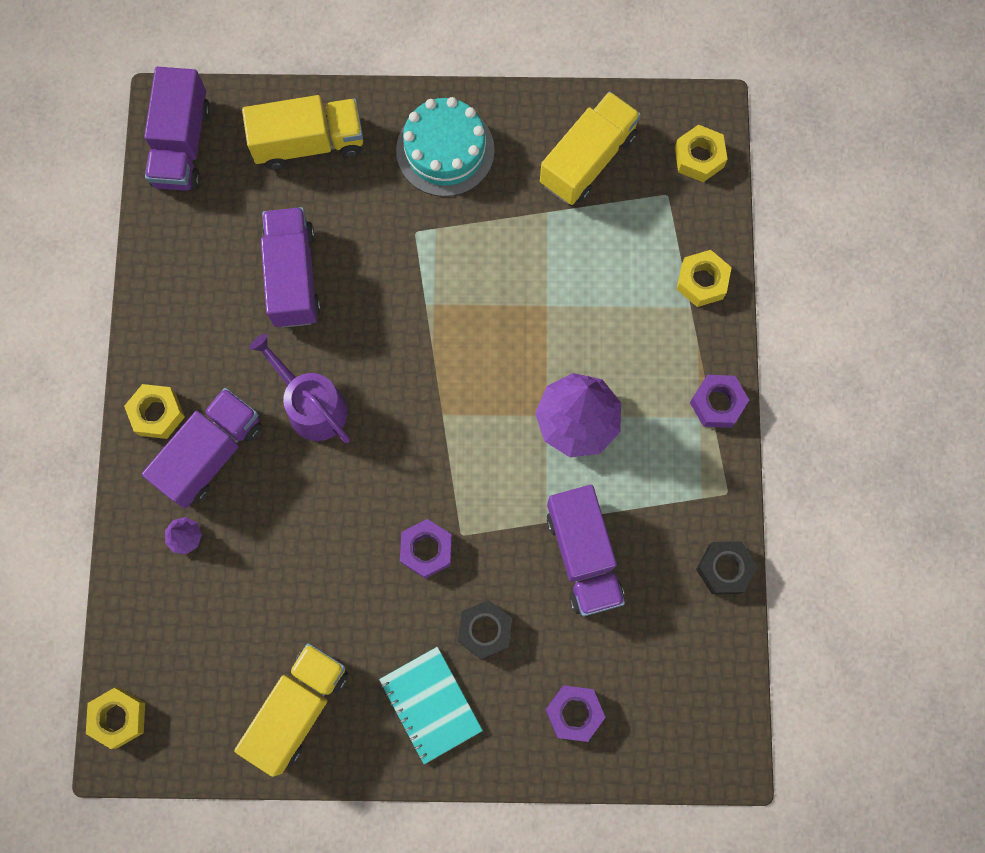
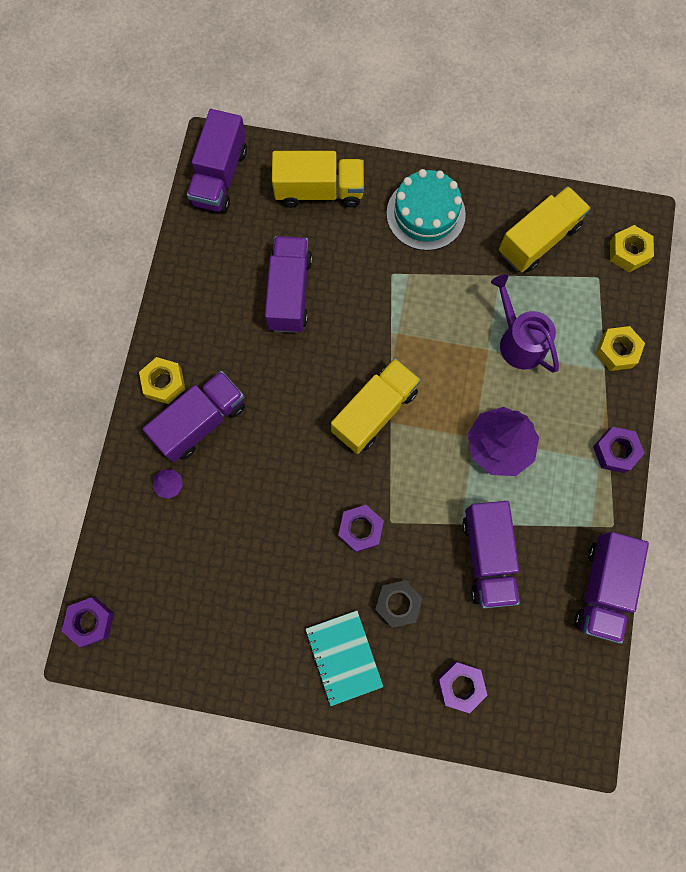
camera: 10 degrees right, 0 degrees up
(118, 718) = (91, 621): yellow nut -> purple nut
(298, 708) = (236, 640): yellow truck -> yellow truck (374, 412)
(312, 405) = (287, 397): purple watering can -> purple watering can (519, 341)
(724, 569) = (602, 588): black nut -> purple truck

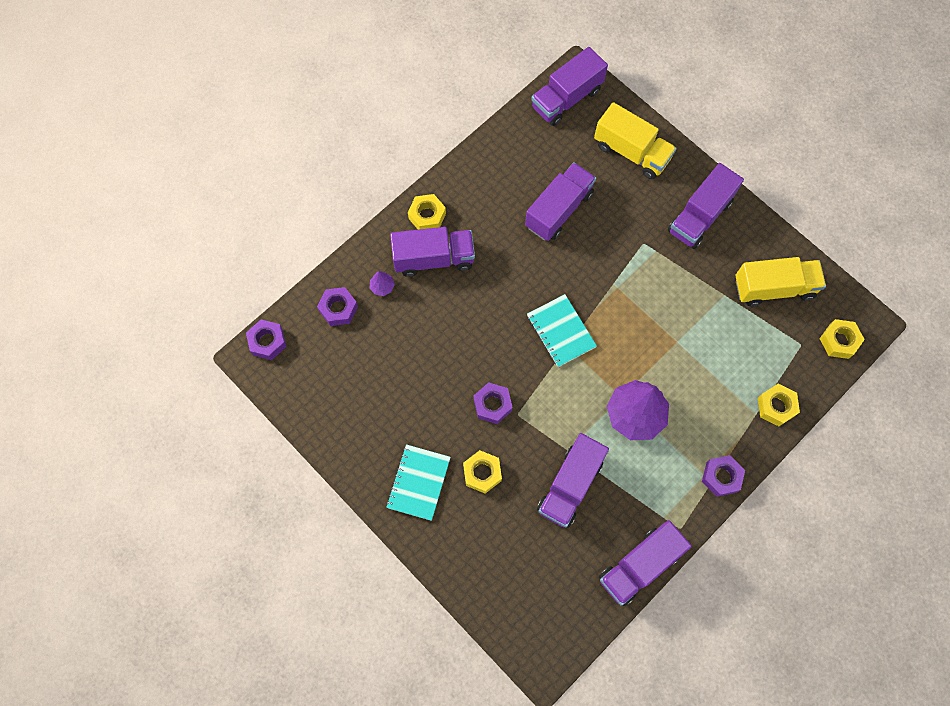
camera: 35 degrees right, 5 degrees down
(374, 412) = (561, 331): yellow truck -> turquoise notebook
(397, 603) = (482, 473): black nut -> yellow nut
(425, 214) = (700, 216): turquoise cake -> purple truck
(460, 685) = (486, 559): purple nut -> purple nut (338, 309)
(519, 341) = (705, 351): purple watering can -> none

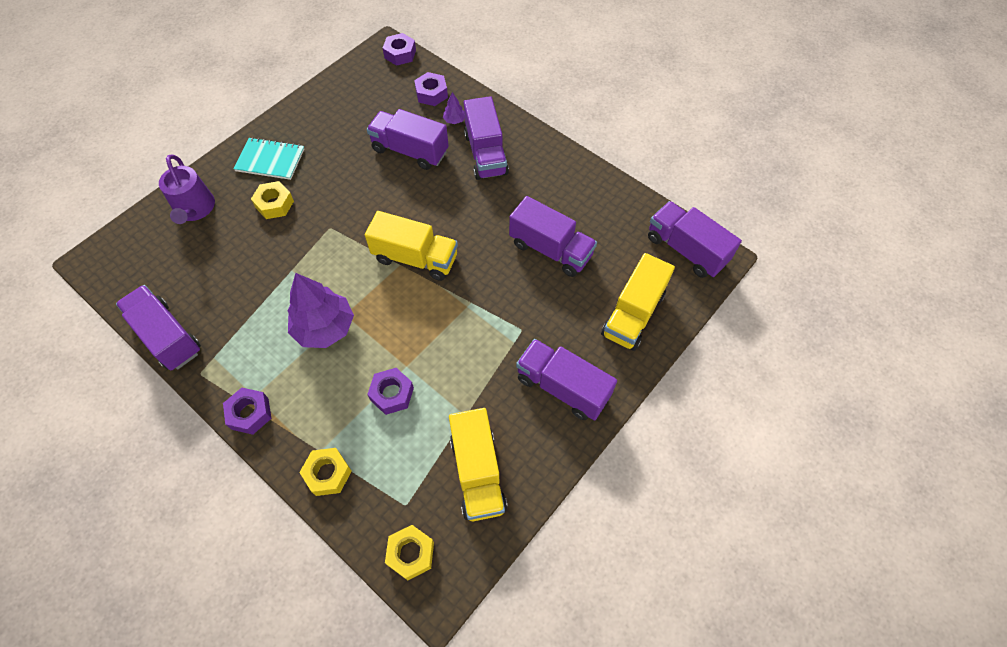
camera: 85 degrees right, 10 degrees down
(427, 216) = (529, 145): yellow nut -> none
(481, 560) = (195, 209): none -> purple watering can
(492, 405) = (340, 207): purple nut -> purple nut (392, 394)
(561, 331) = (415, 258): turquoise notebook -> yellow truck
(570, 485) = (255, 273): purple truck -> purple truck (410, 151)

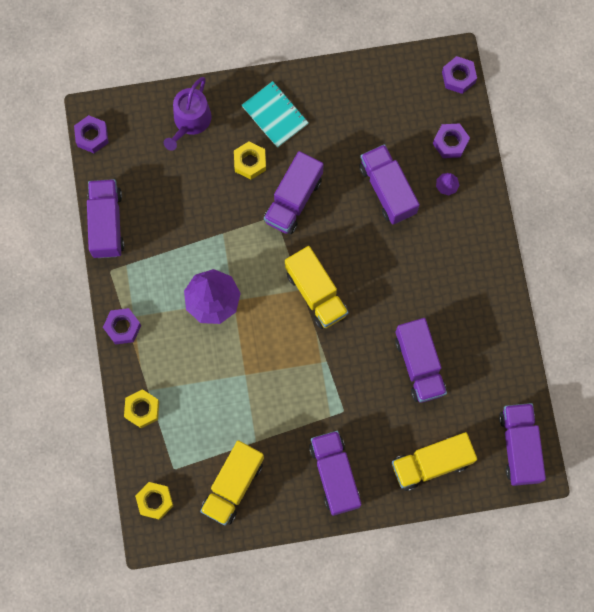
camera: 40 degrees right, 15 degrees up
(392, 394) = (220, 387): purple nut -> purple nut (92, 136)
(485, 154) = (444, 239): purple truck -> purple truck (293, 200)

